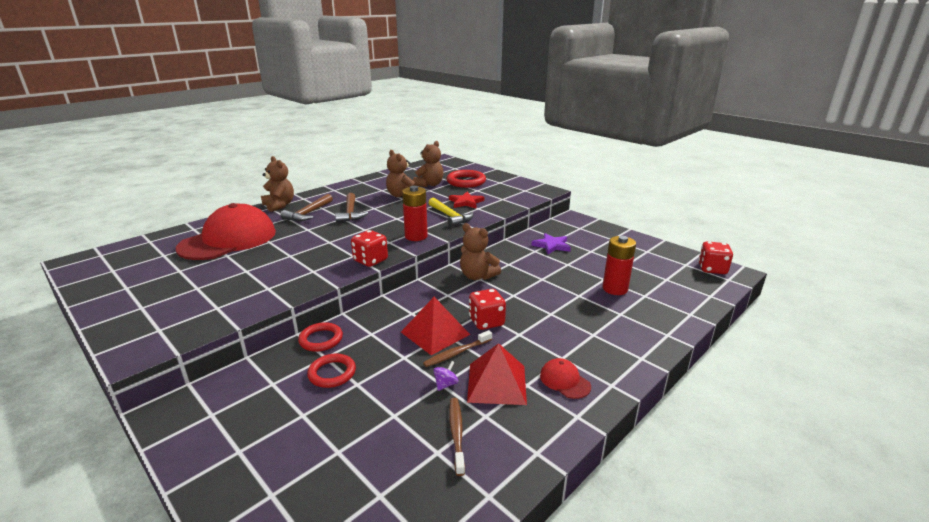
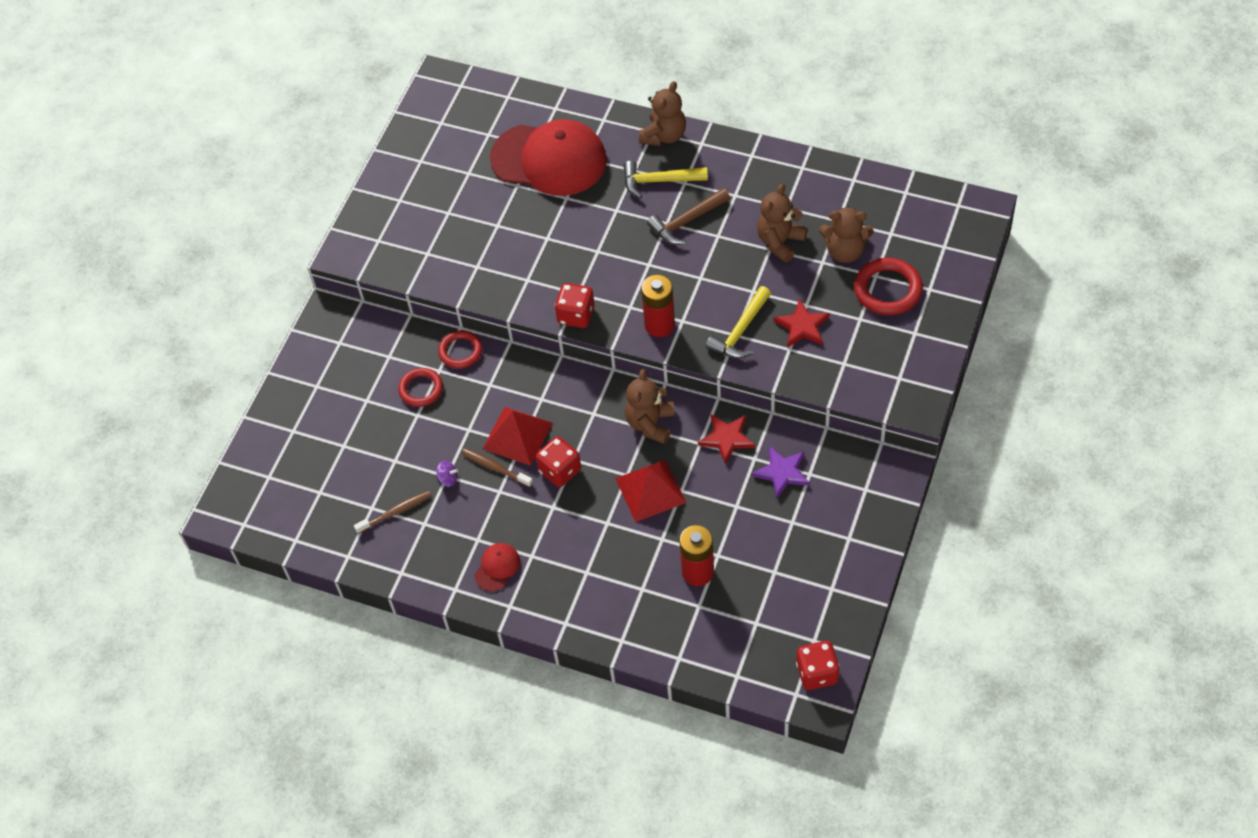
camera: 70 degrees right, 30 degrees up
(308, 213) = (659, 181): brown hammer -> yellow hammer
(497, 383) = (468, 516): red pyramid -> red pyramid (650, 490)
(512, 255) = (727, 438): none -> red star

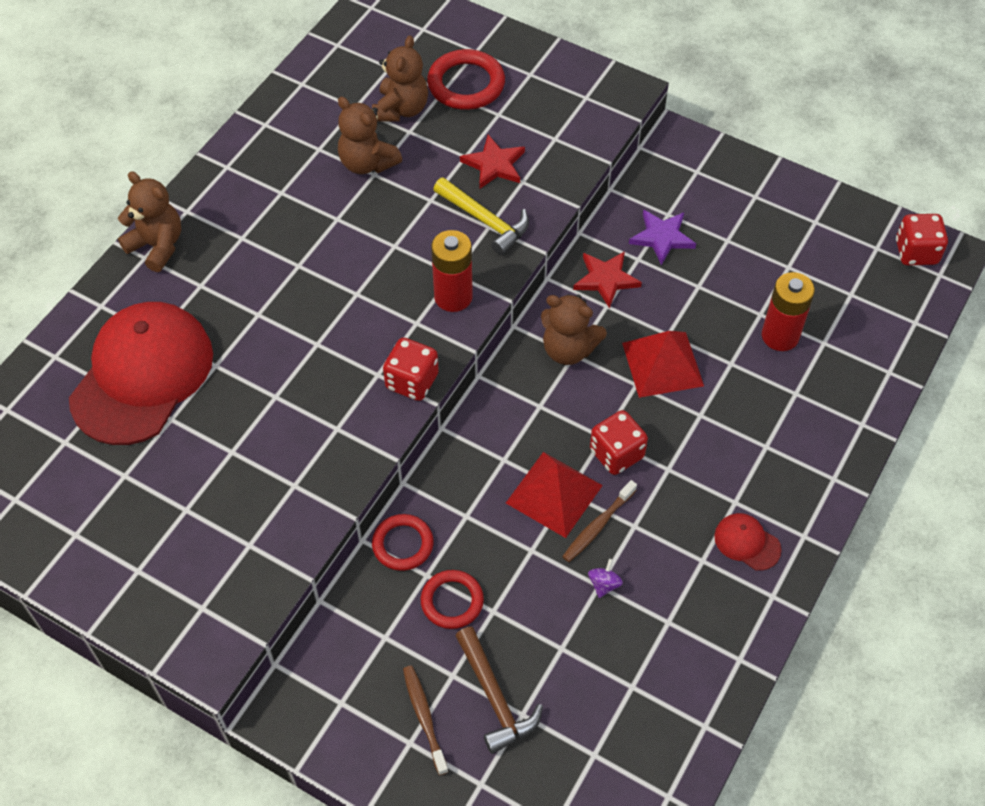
camera: 85 degrees left, 0 degrees up
(395, 512) = (644, 656): brown toothbrush -> brown toothbrush (424, 717)
(659, 181) = (229, 263): yellow hammer -> none
(686, 222) = (304, 245): brown hammer -> brown hammer (495, 698)

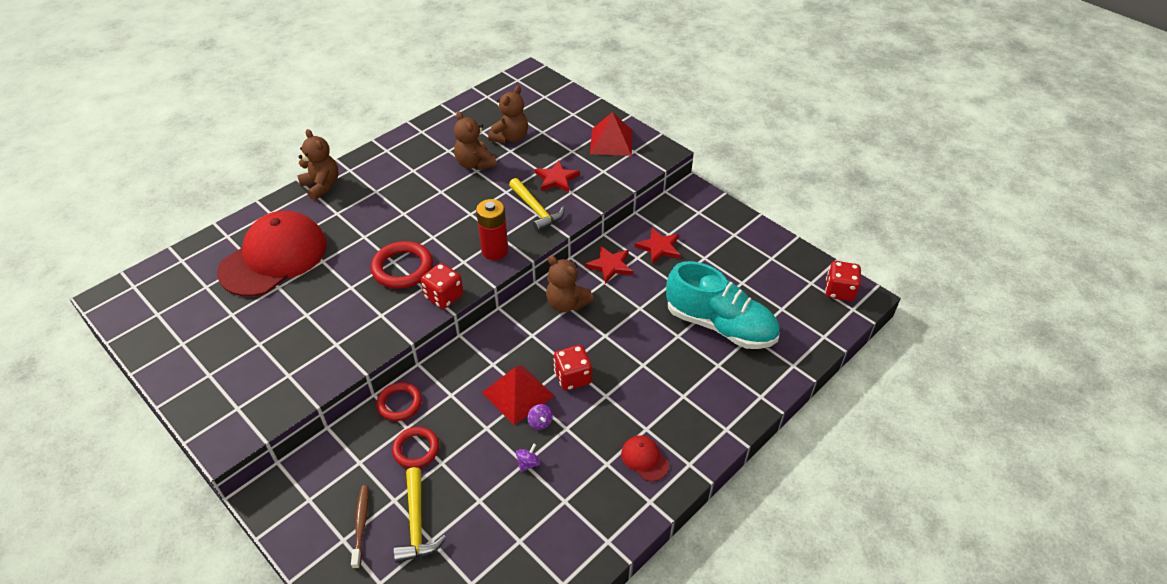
camera: 15 degrees right, 10 degrees down
(466, 84) = (558, 131): red ring -> red ring (402, 268)
(495, 698) = (417, 523): brown hammer -> yellow hammer
(598, 526) = (540, 422): brown toothbrush -> purple spinning top
(662, 237) = (659, 247): purple star -> red star
(662, 364) = (628, 326): red pyramid -> red pyramid (611, 141)
(780, 336) = (720, 325): red battery -> turquoise shoe

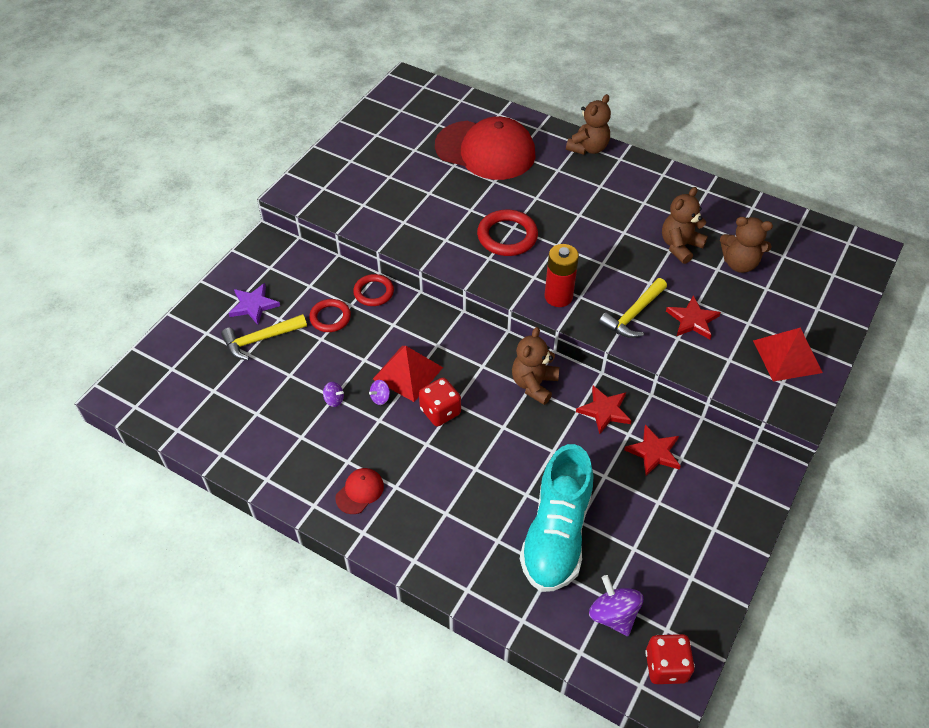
camera: 75 degrees right, 5 degrees up
(361, 525) = (253, 305): brown toothbrush -> purple star
(444, 296) = (483, 275): red dice -> none
(796, 309) = (613, 615): none -> purple spinning top

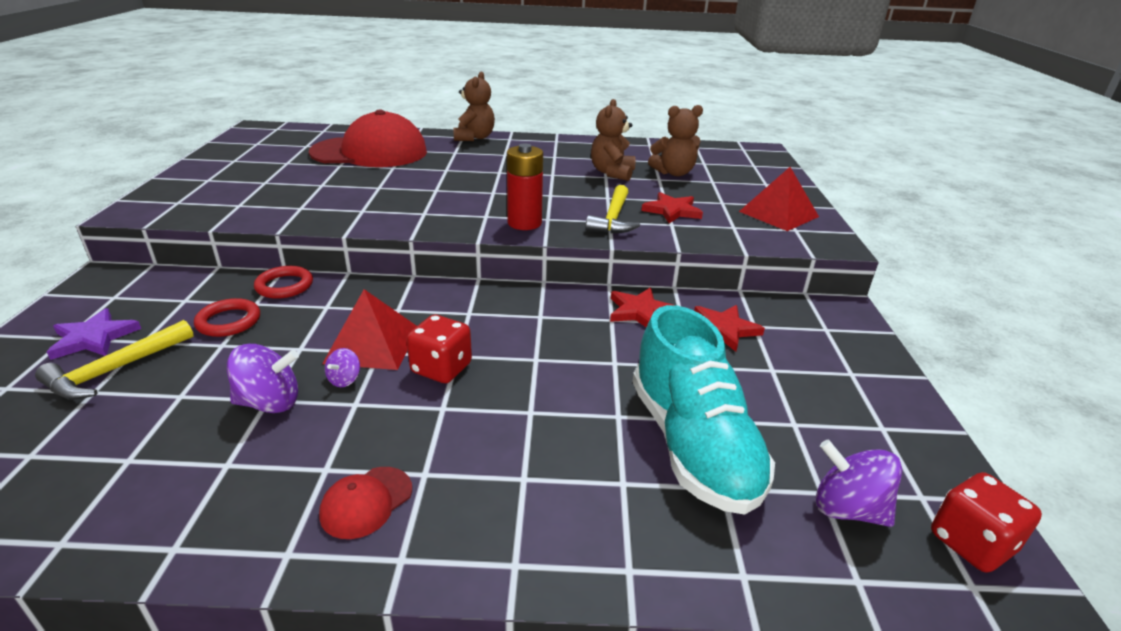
camera: 30 degrees left, 20 degrees down
(334, 400) = (269, 402): purple spinning top -> purple spinning top, size x1.90
(360, 492) = (366, 502): red cap -> red cap turned 150 degrees counterclockwise
(507, 236) = (434, 196): red ring -> none
(534, 384) = (543, 312): brown teddy bear -> none

